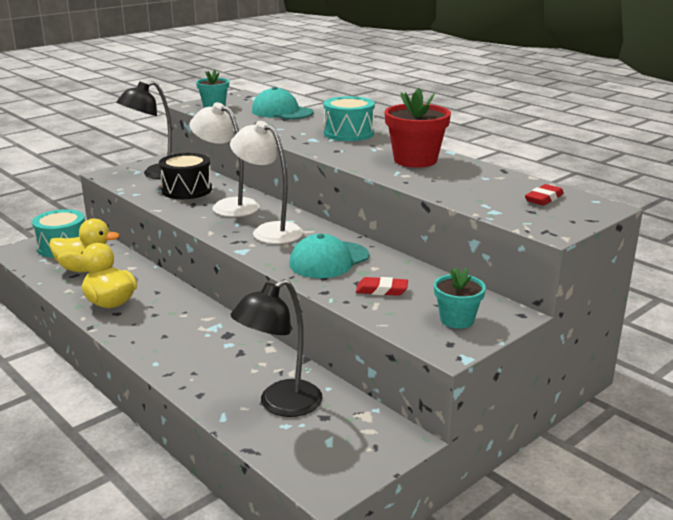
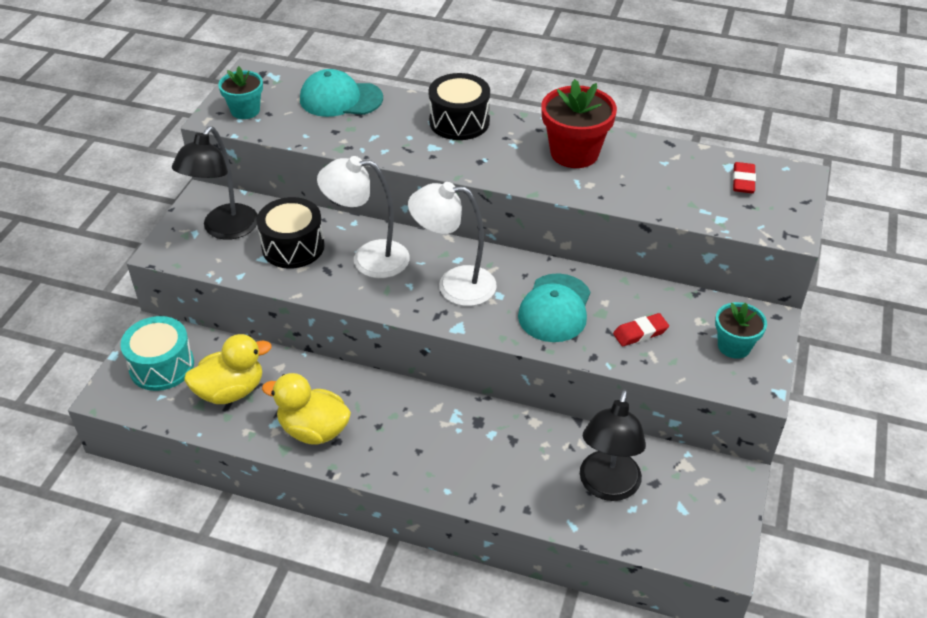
camera: 30 degrees left, 20 degrees up
(348, 133) = (459, 122): turquoise drum -> black drum

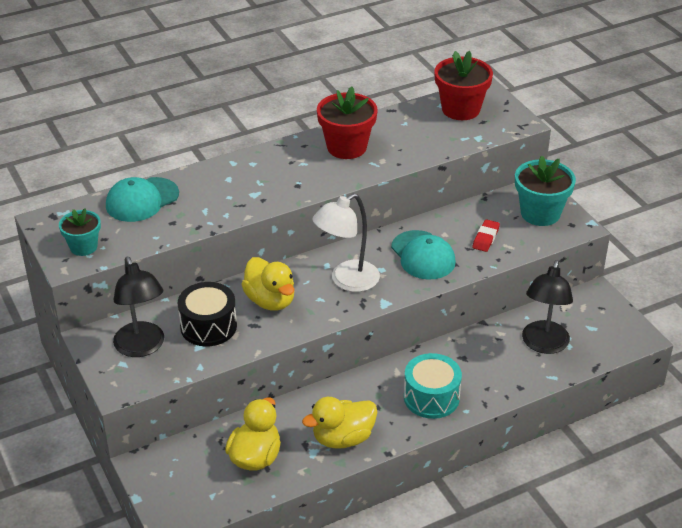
camera: 45 degrees left, 5 degrees down
(162, 366) = (183, 478): turquoise drum -> turquoise drum (431, 397)
(368, 258) = (270, 301): white lamp -> yellow duck
(459, 122) = (247, 169): black drum -> none
(607, 487) = (543, 345): black lamp -> black lamp turned 45 degrees clockwise
(734, 346) = (540, 213): turquoise flower pot -> turquoise flower pot, size x1.61
(743, 181) = (460, 109): red eraser -> red flower pot

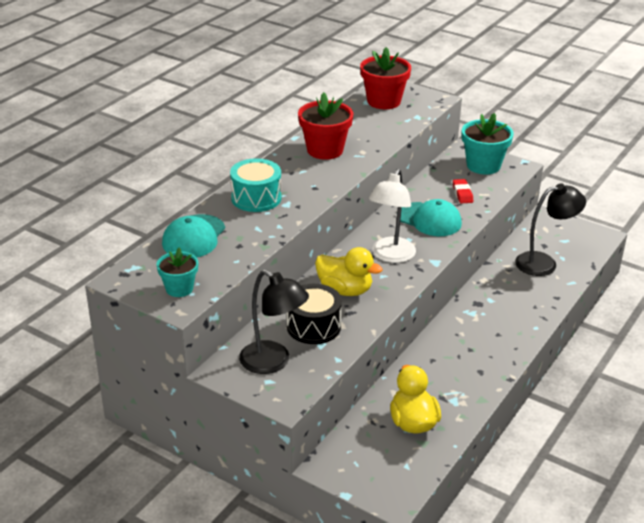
camera: 30 degrees left, 5 degrees down
(343, 438) = (466, 382): yellow duck -> none
(431, 397) = (502, 327): turquoise drum -> turquoise drum (256, 198)
(543, 345) = (544, 263): black lamp -> black lamp turned 90 degrees counterclockwise

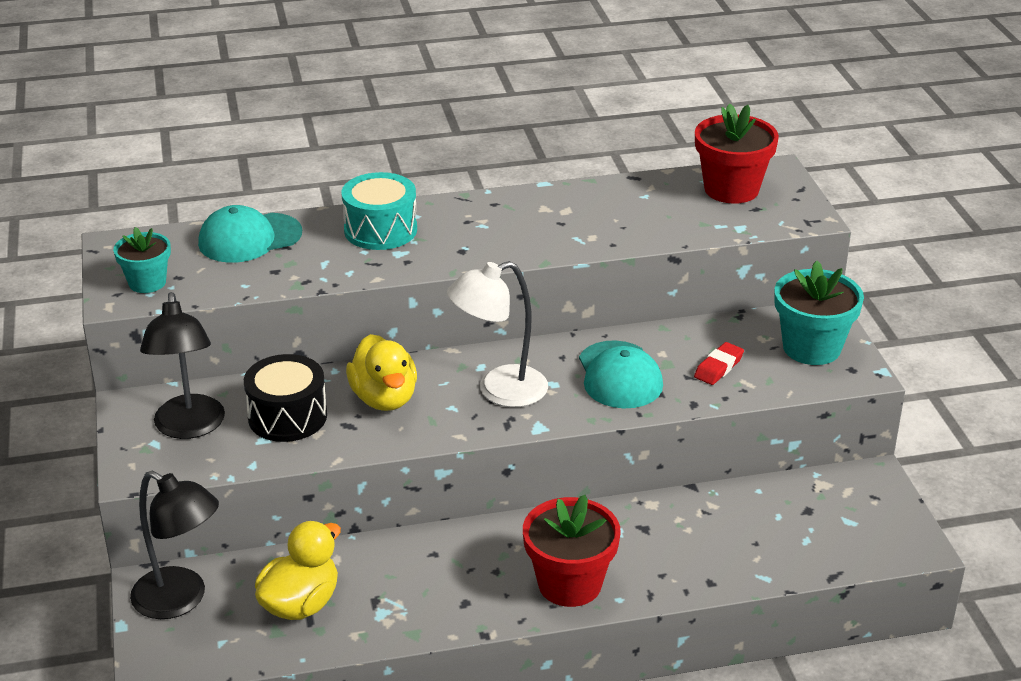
camera: 45 degrees right, 0 degrees up
(325, 150) = (550, 214): red flower pot -> red flower pot (569, 584)
(544, 263) = (768, 531): black lamp -> black lamp (181, 600)

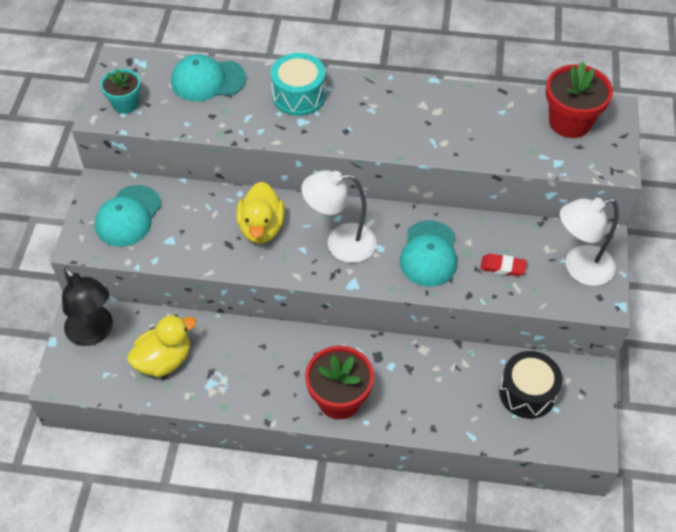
camera: 20 degrees right, 20 degrees up
(189, 427) = (128, 216): black lamp -> turquoise cap
(287, 416) = (193, 225): black drum -> black drum (527, 392)
(718, 367) = (502, 267): red eraser -> red eraser turned 45 degrees clockwise
(811, 348) = (579, 268): turquoise flower pot -> white lamp

